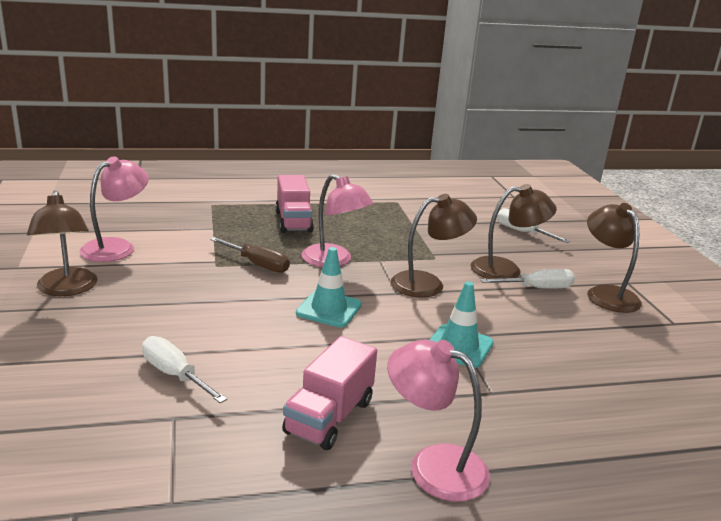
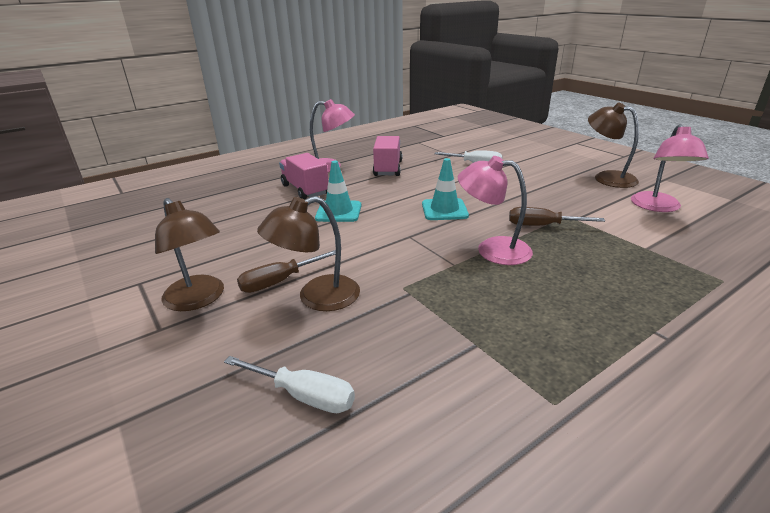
camera: 160 degrees right, 5 degrees up
(293, 222) = (603, 287): pink truck -> pink truck (305, 190)
(428, 284) = (389, 252): brown lamp -> none
(537, 288) = (280, 281): white screwdriver -> brown screwdriver

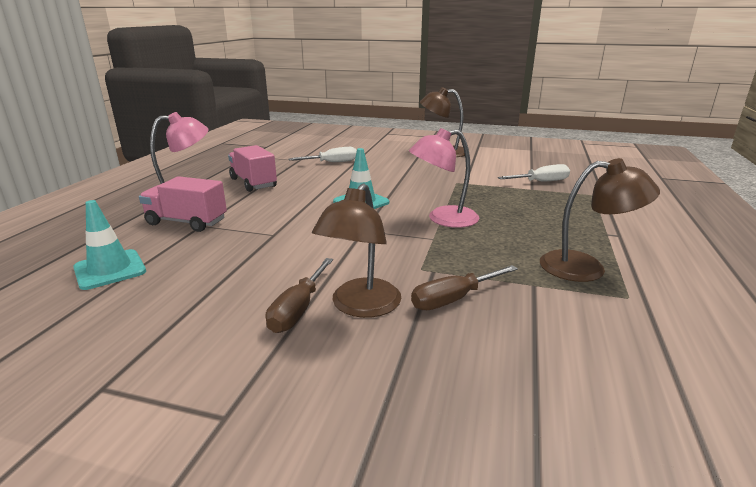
camera: 40 degrees left, 5 degrees down
(199, 299) = (227, 365): brown lamp -> brown lamp (586, 268)
(303, 395) = (478, 385): white screwdriver -> white screwdriver (541, 182)
(338, 212) = (261, 231): turquoise traffic cone -> turquoise traffic cone (110, 270)
(542, 226) = (451, 193): brown screwdriver -> brown screwdriver (454, 299)
(658, 207) = (500, 163): pink lamp -> none

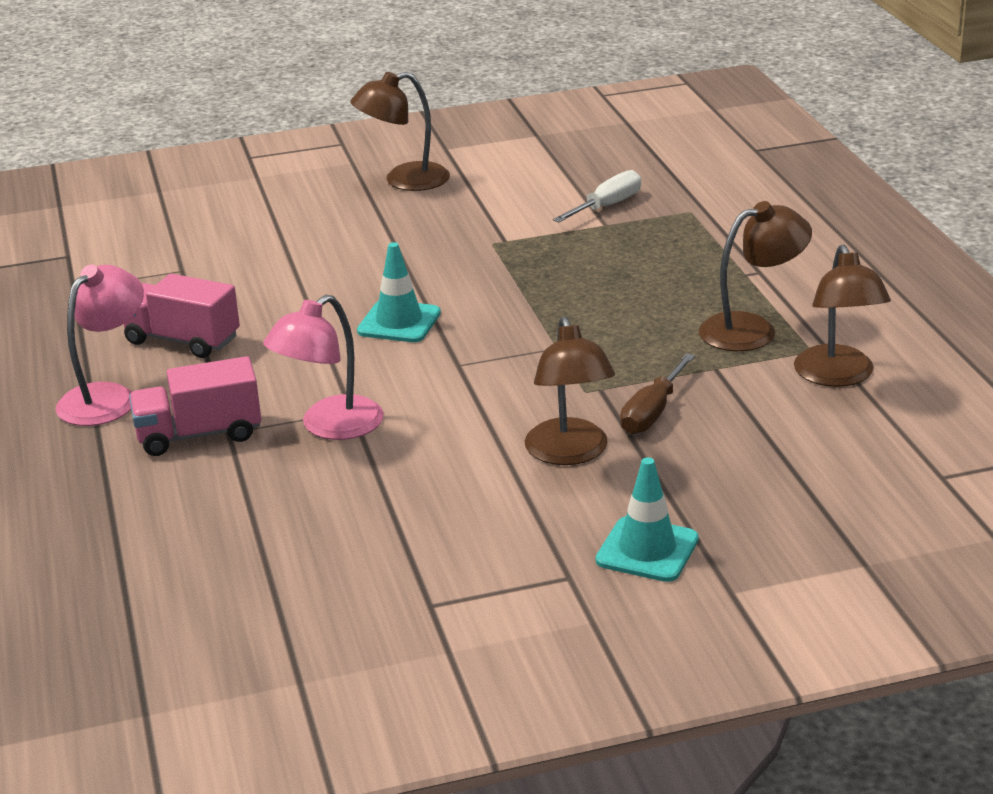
camera: 30 degrees left, 5 degrees up
(110, 270) = (220, 523): turquoise traffic cone -> turquoise traffic cone (647, 550)
(298, 309) = (511, 479): brown screwdriver -> none
(332, 162) = (248, 259): white screwdriver -> none
(443, 219) = (539, 314): pink lamp -> pink lamp (330, 427)
(642, 326) = (838, 376): none -> brown lamp

